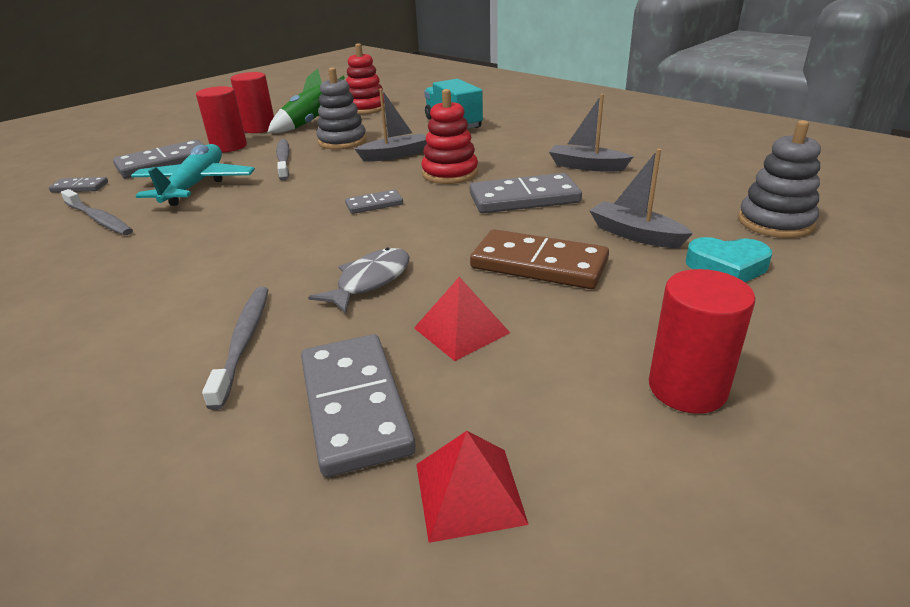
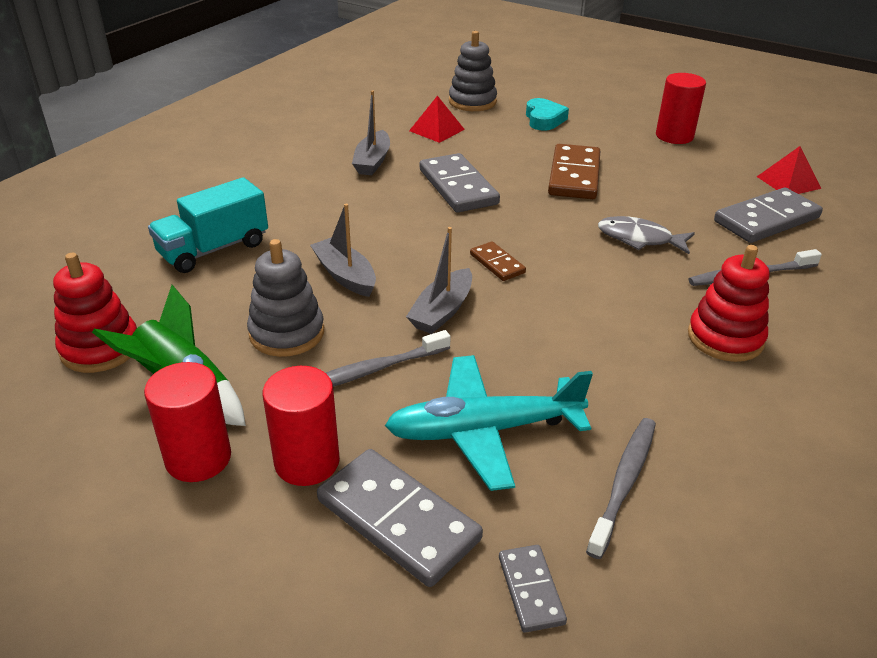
camera: 105 degrees left, 5 degrees up
(374, 204) = (497, 264): grey domino -> brown domino
(450, 173) = (403, 230): red stacking toy -> red stacking toy (725, 338)
(461, 330) = (672, 196): red pyramid -> red pyramid (436, 130)
(635, 234) = (511, 144): grey boat -> grey boat (442, 311)

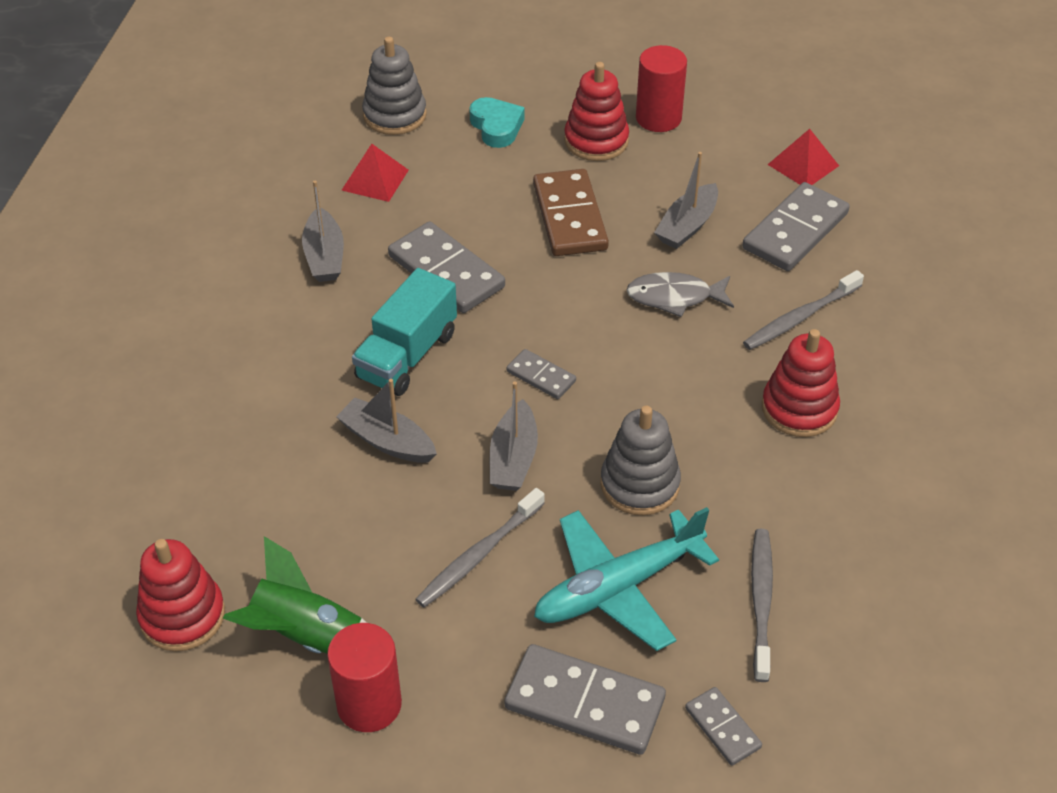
camera: 20 degrees left, 10 degrees up
(214, 249) = (218, 447): turquoise truck -> turquoise truck (407, 355)
(287, 333) = (368, 535): grey stacking toy -> grey stacking toy (639, 484)
(307, 462) = (473, 674): red cylinder -> none
(497, 264) = (541, 376): brown domino -> grey domino
(617, 139) = (596, 141): none -> red stacking toy
(670, 199) = (687, 226): none -> grey boat

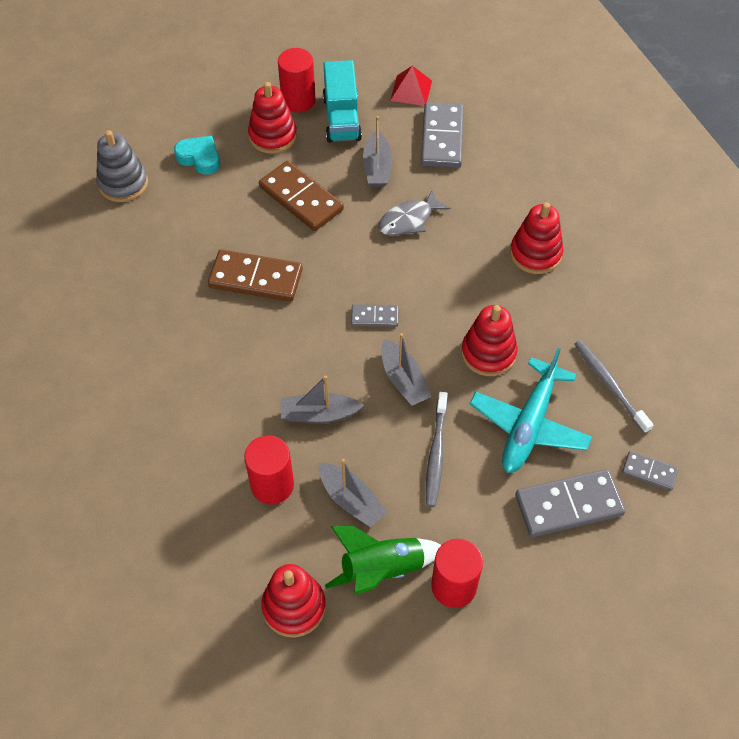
camera: 35 degrees left, 10 degrees up
(273, 483) = (272, 485): none -> red cylinder
(324, 256) = (166, 311): grey boat -> grey boat (351, 500)
(375, 180) = (151, 238): red pyramid -> none
(407, 355) = (281, 350): turquoise truck -> turquoise truck (342, 118)
(446, 271) = (256, 278): grey domino -> brown domino
(639, 484) = (488, 353): grey stacking toy -> red stacking toy
(799, 318) = (490, 195): grey toothbrush -> none

